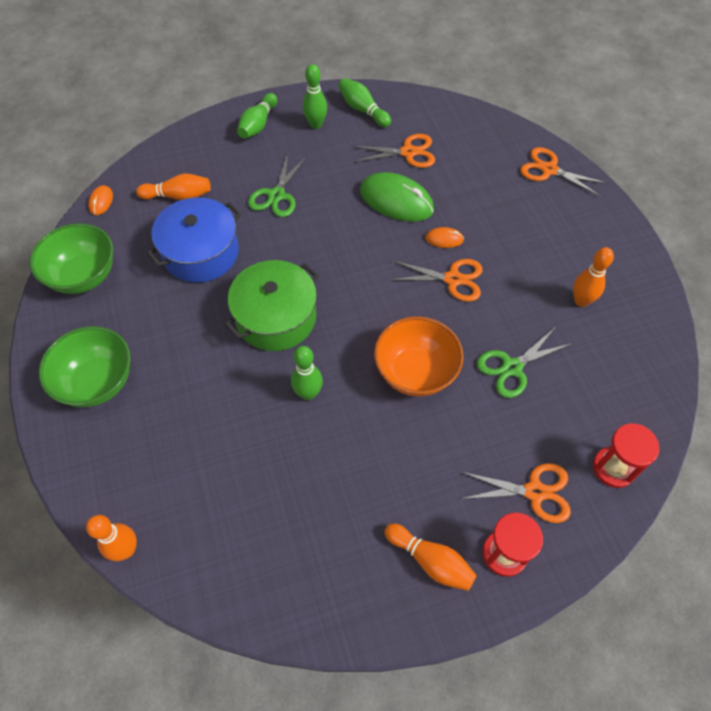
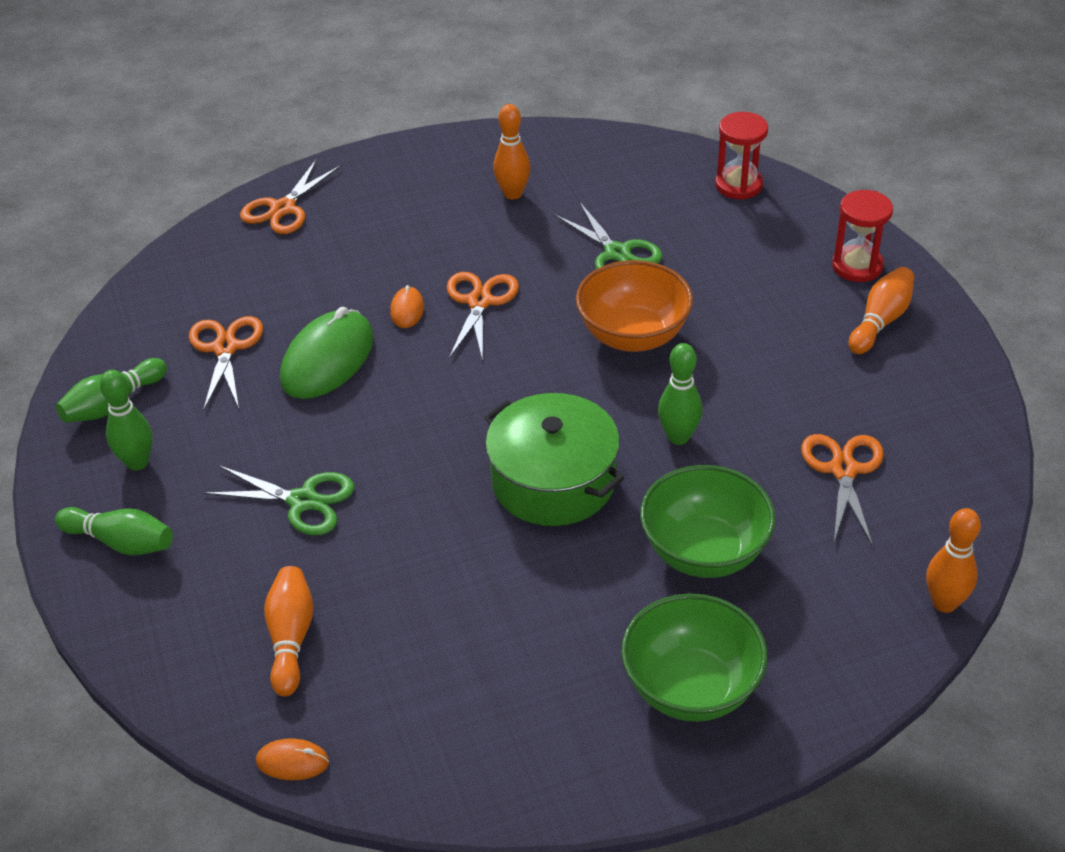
camera: 90 degrees left, 15 degrees down
(84, 276) = (476, 753): green bowl -> green bowl (704, 552)
(201, 253) = (425, 588): blue pot -> none
(534, 492) = (779, 242): orange scissors -> orange scissors (844, 470)

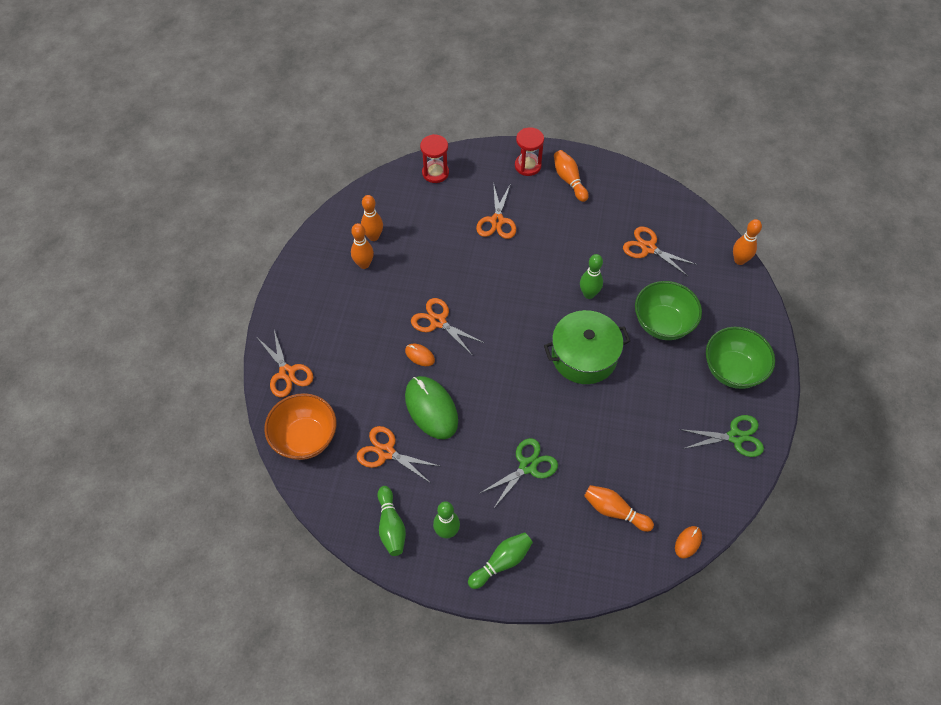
camera: 60 degrees left, 15 degrees up
(567, 181) = (373, 236): none -> orange bowling pin
(617, 253) = (446, 247): green scissors -> green scissors (735, 437)
(633, 336) = (510, 274): orange bowl -> orange bowl (305, 438)
(717, 280) = (497, 221): none -> orange scissors

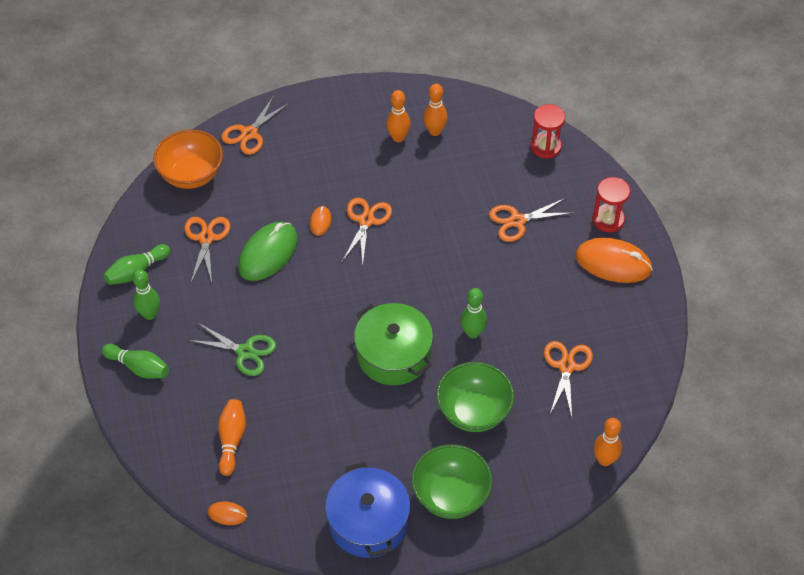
camera: 65 degrees right, 5 degrees down
(569, 180) = (613, 263): orange bowling pin -> orange mouse
(735, 437) = (368, 522): green scissors -> blue pot

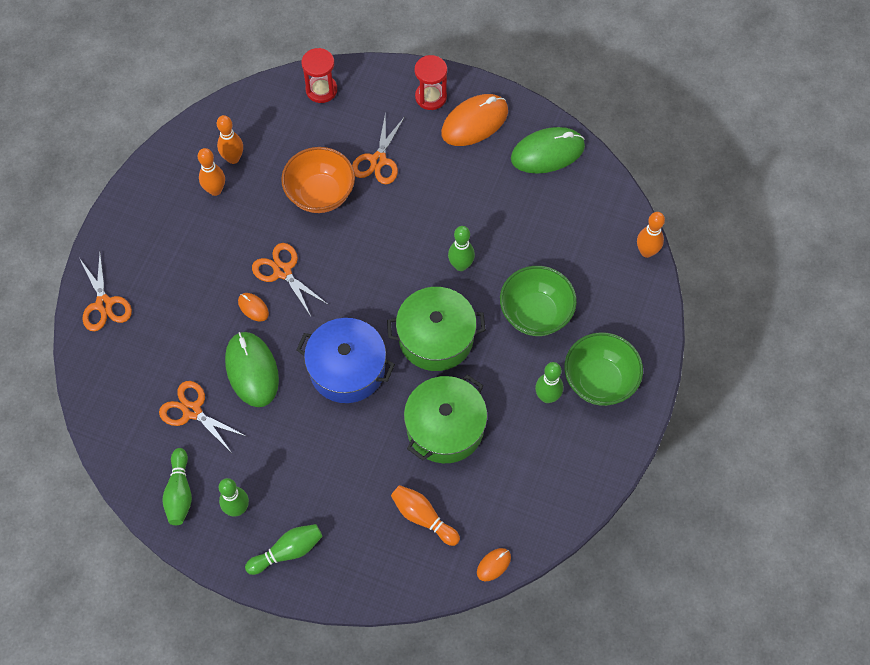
camera: 55 degrees left, 10 degrees up
(191, 175) = (109, 381): orange bowl -> orange bowl (320, 194)
(245, 352) = (341, 452): green scissors -> none
(320, 408) = (445, 427): none -> green pot
(368, 522) = (580, 458): blue pot -> blue pot (347, 369)
(405, 465) = (547, 397): none -> green bowling pin
(567, 366) = (544, 220): orange scissors -> none
(633, 330) = (547, 153): none -> green mouse

